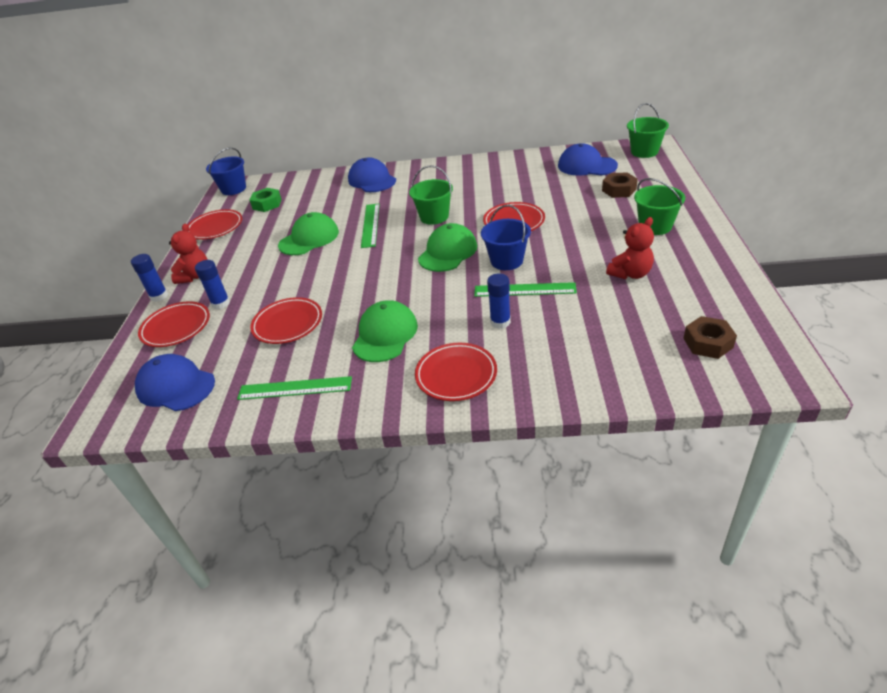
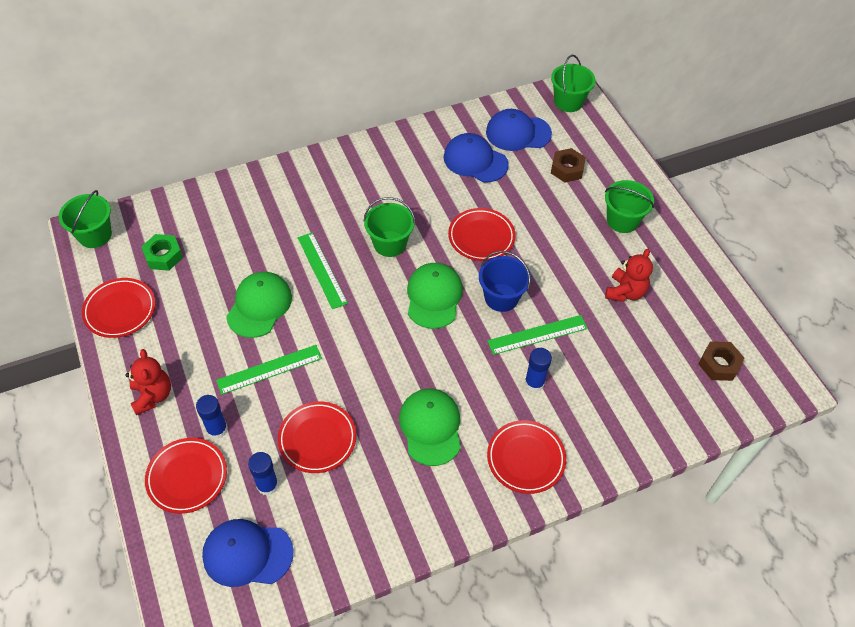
camera: 30 degrees left, 15 degrees up
(159, 296) = (128, 437): blue glue stick -> blue glue stick (267, 485)
(233, 189) = (95, 235): blue bucket -> green bucket
(295, 388) = (379, 518): green ruler -> green ruler (269, 369)
(372, 180) = (278, 191): blue cap -> blue cap (475, 161)

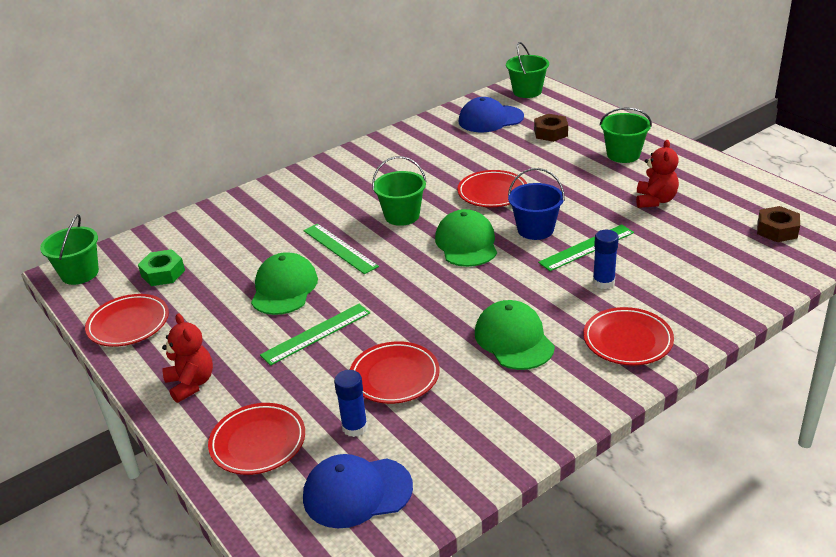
camera: 10 degrees left, 20 degrees down
(217, 429) = (277, 394): blue glue stick -> none
(475, 161) = (459, 144): blue cap -> none

